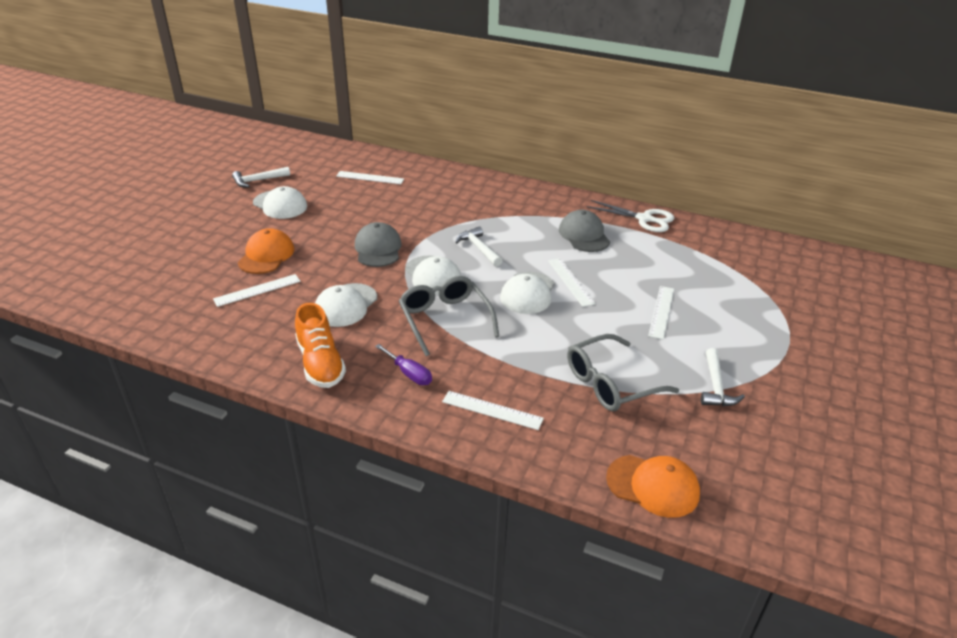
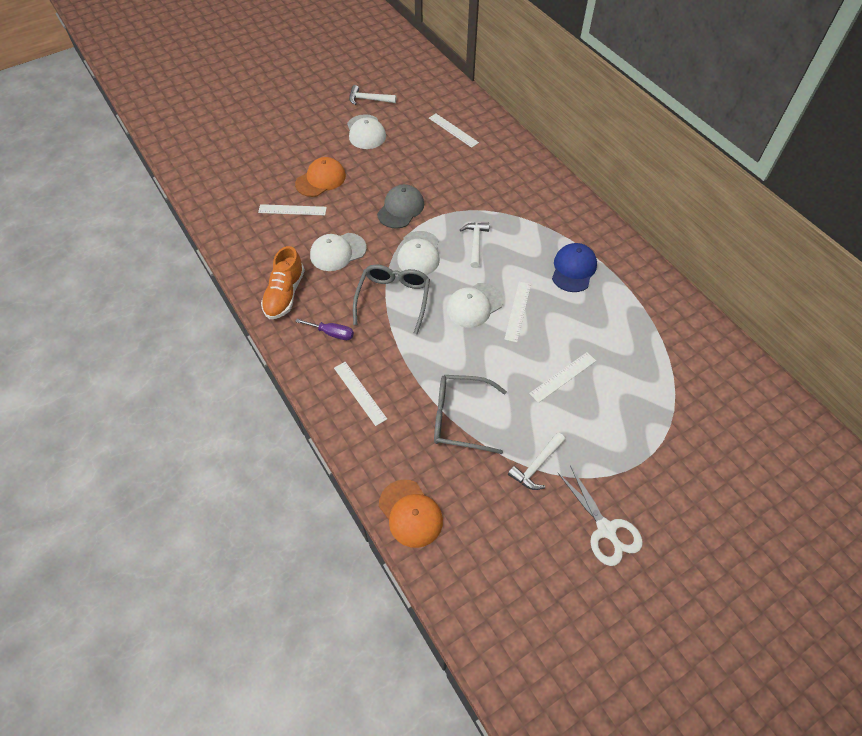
camera: 35 degrees right, 20 degrees up
(409, 373) = (332, 333): purple screwdriver -> purple screwdriver turned 60 degrees counterclockwise
(584, 235) = (573, 269): grey cap -> blue cap
(644, 219) = (645, 276): white scissors -> white scissors (606, 530)

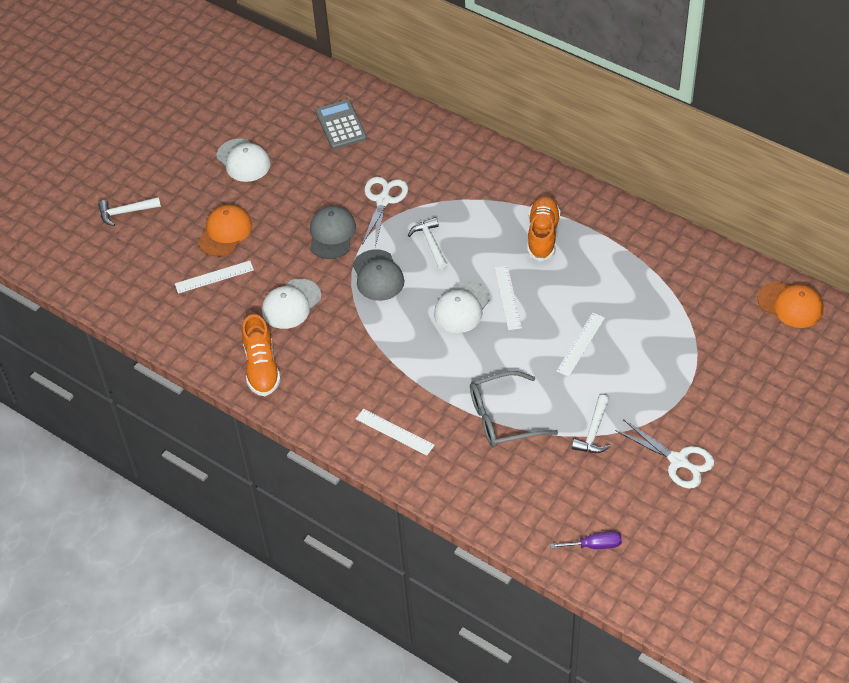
camera: 20 degrees left, 5 degrees down
(332, 333) = (334, 387): purple screwdriver -> purple screwdriver (594, 545)
(369, 99) = (223, 120): white hammer -> white hammer (125, 212)
(393, 299) = (377, 331): grey glasses -> none
(410, 513) = (500, 516): orange cap -> orange cap (790, 305)
(419, 254) = (378, 275): white cap -> grey cap
(453, 130) = (340, 125): white ruler -> grey calculator
(455, 196) = (383, 200): none -> white scissors
(573, 269) = (542, 235): blue cap -> orange shoe

